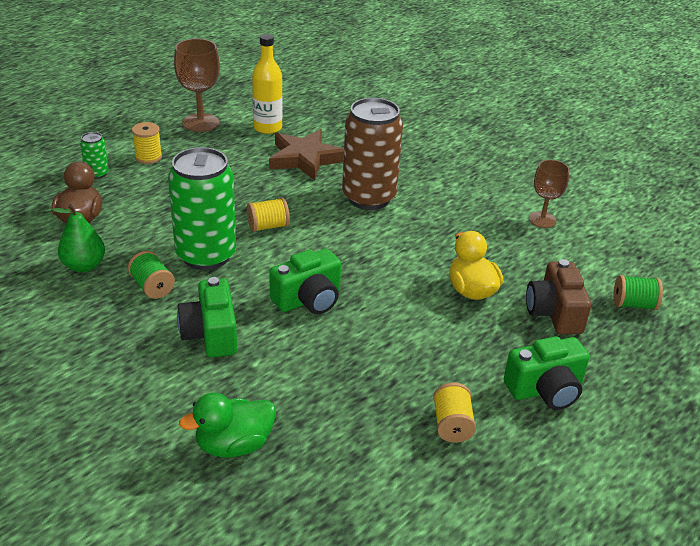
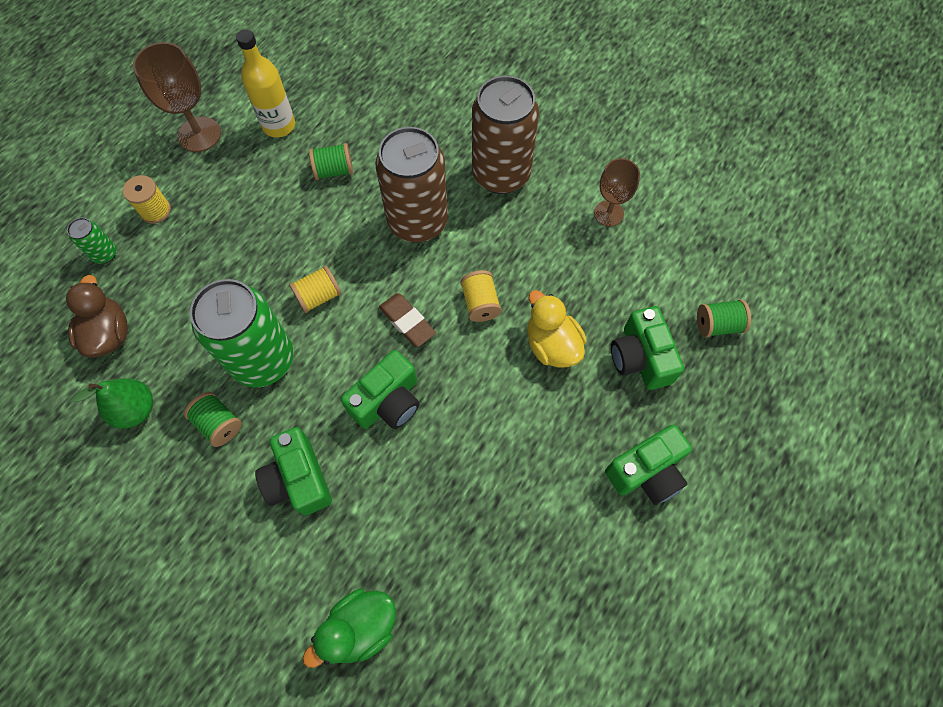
camera: 10 degrees left, 30 degrees up
(305, 158) = (334, 171): brown star -> green spool
(341, 254) = (407, 322): none -> brown eraser
(450, 182) = (501, 174): none -> brown can
(452, 425) = (564, 544): yellow spool -> yellow spool (480, 303)
(554, 313) = (640, 358): brown camera -> green camera

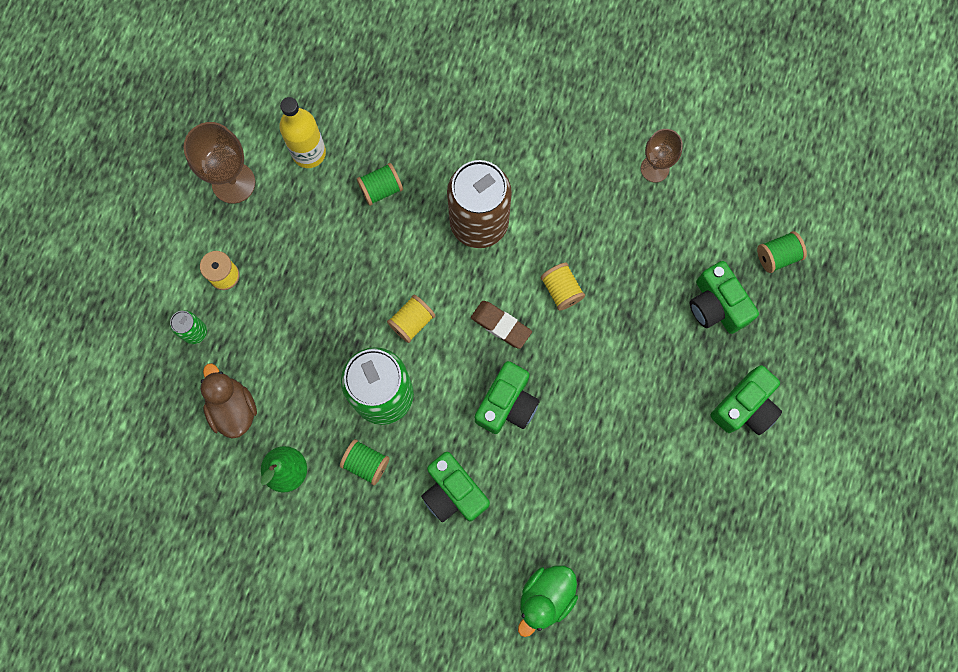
camera: 15 degrees left, 10 degrees up
(501, 174) = (543, 152): brown can -> none
(552, 345) = (636, 313): yellow duck -> none

